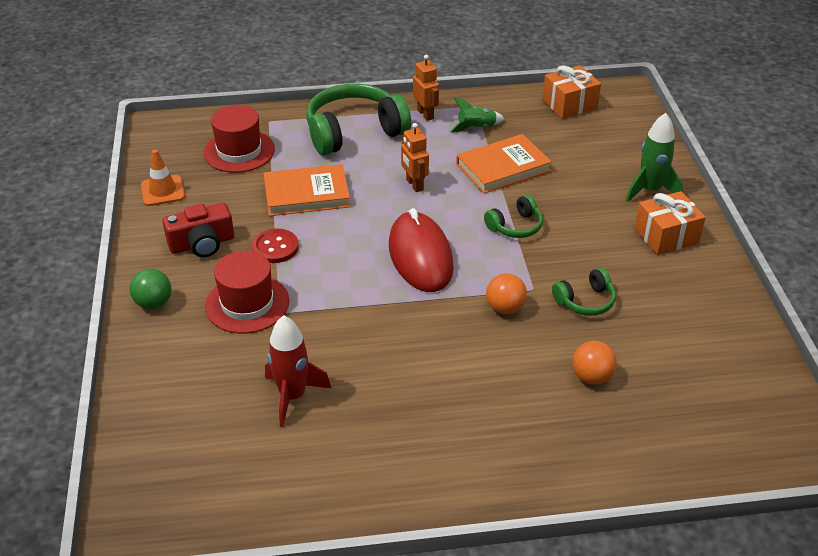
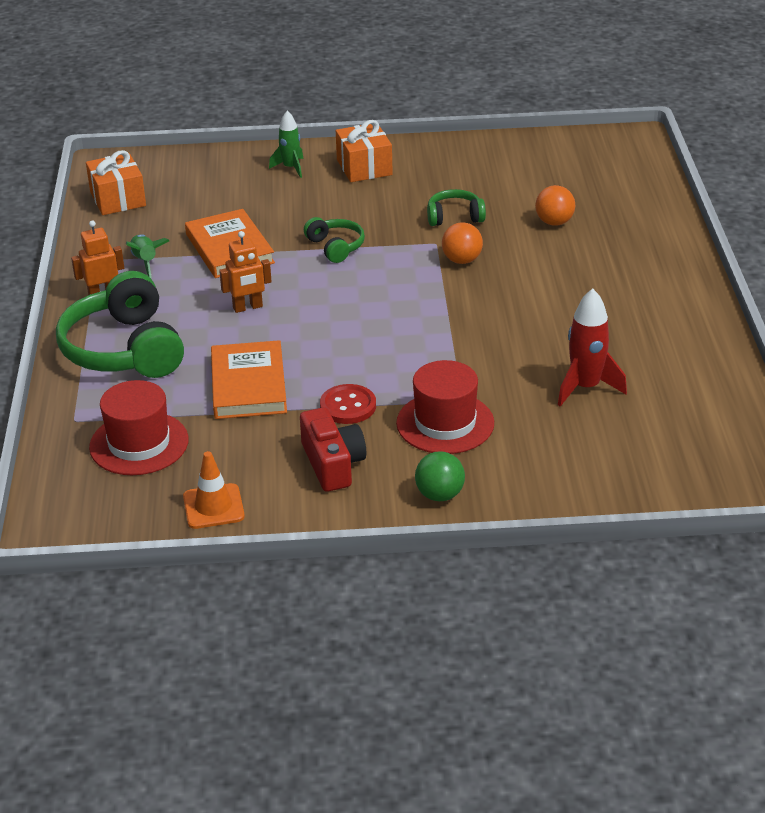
camera: 85 degrees left, 5 degrees down
(420, 256) = (376, 307): red mouse -> none
(585, 301) = (454, 217): green headphones -> green headphones turned 75 degrees counterclockwise
(650, 190) = (290, 168): green rocket -> green rocket, size x0.66

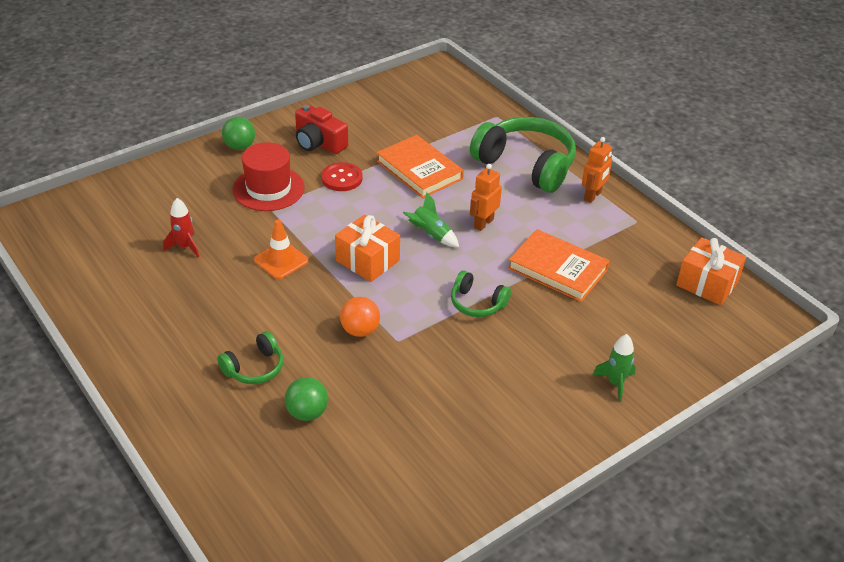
camera: 145 degrees right, 5 degrees up
(139, 443) = (443, 117): red hat -> none
(145, 261) = (603, 233): green rocket -> green rocket (431, 235)
(213, 507) = (364, 101): orange traffic cone -> orange traffic cone (281, 260)
(364, 167) = (550, 414): orange gift -> orange gift (367, 260)
(454, 217) = (406, 381): green headphones -> green headphones (254, 368)
(554, 222) = (307, 413): orange ball -> green ball
(585, 387) = (185, 247): red rocket -> red rocket, size x0.66

